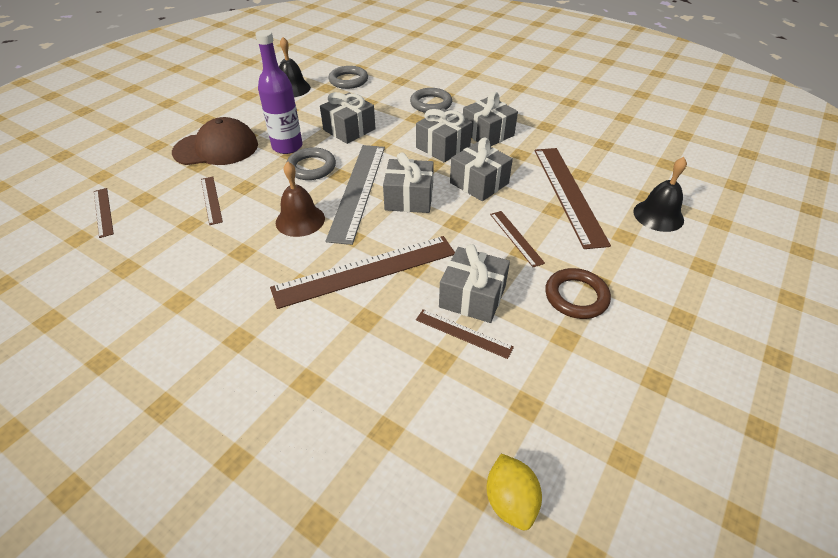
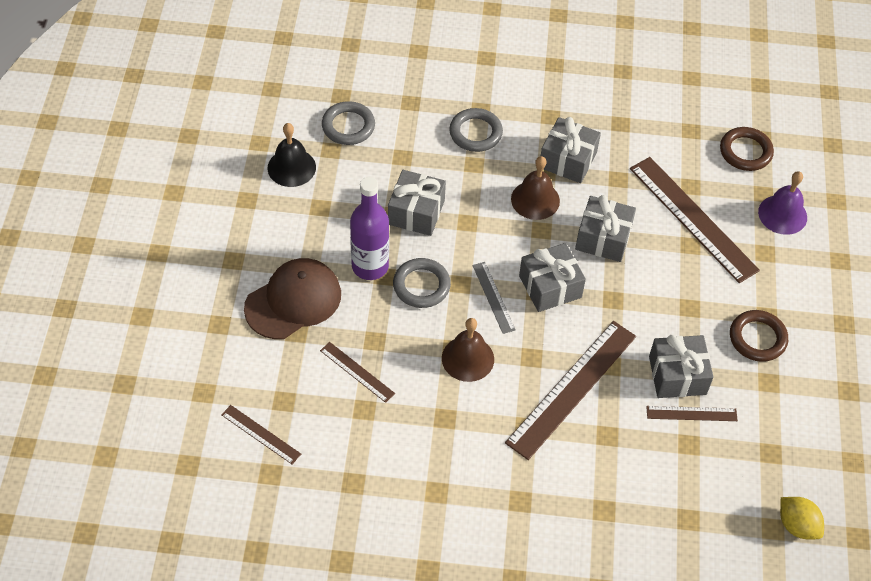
camera: 30 degrees left, 10 degrees up
(358, 190) = (493, 297): grey ruler -> grey ruler, size x0.49
(443, 147) = (535, 200): grey gift -> brown bell
(516, 238) = (676, 294): brown ruler -> none
(645, 168) = (745, 152): none -> brown ring
(658, 215) = (782, 214): black bell -> purple bell

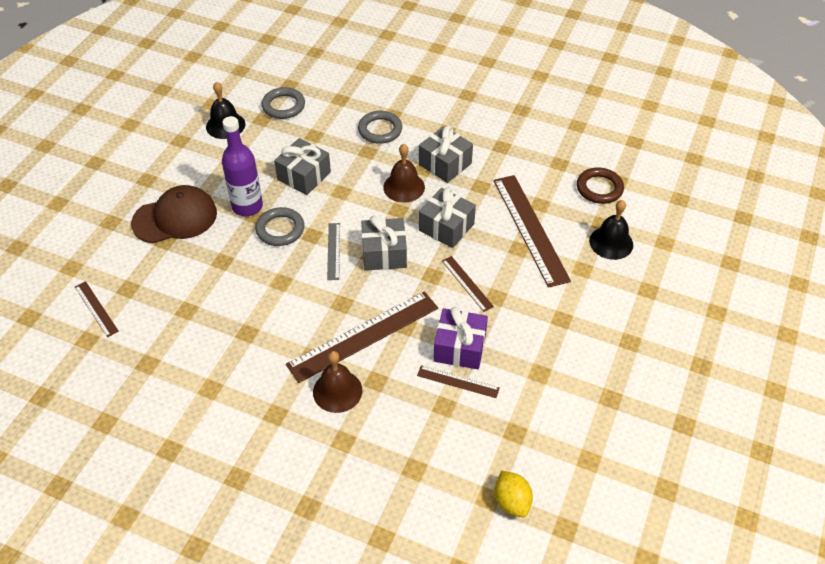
camera: 20 degrees right, 5 degrees down
(357, 372) = (196, 281): brown ruler -> brown ruler (467, 283)
(468, 358) = (289, 292): brown bell -> brown bell (337, 391)
(677, 375) = (460, 347): grey gift -> purple gift
(757, 338) = (545, 335): brown ring -> none
(782, 214) = (611, 242): purple bell -> black bell

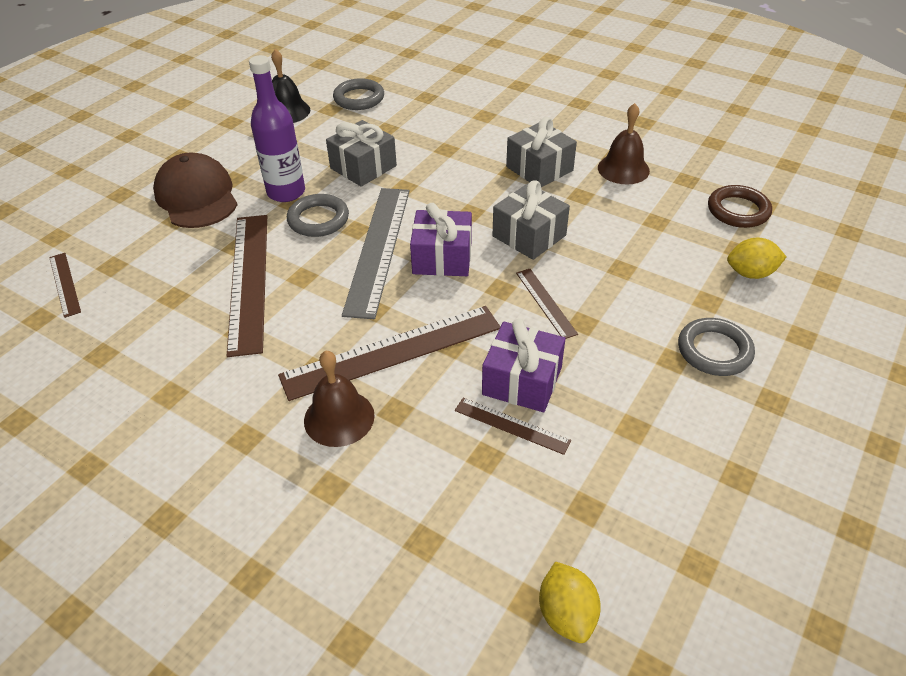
camera: 10 degrees right, 5 degrees down
(175, 218) = (196, 196): brown cap -> brown cap turned 105 degrees counterclockwise
(333, 251) = (378, 249): grey ruler -> grey ruler, size x2.05
(380, 130) = (466, 129): grey ring -> grey ring (714, 351)
(384, 253) = (442, 257): grey gift -> purple gift
(404, 187) = (483, 188): brown bell -> brown bell (623, 169)
(530, 229) = (640, 247): brown ruler -> brown ruler (249, 280)
(611, 242) = (750, 273): black bell -> yellow lemon

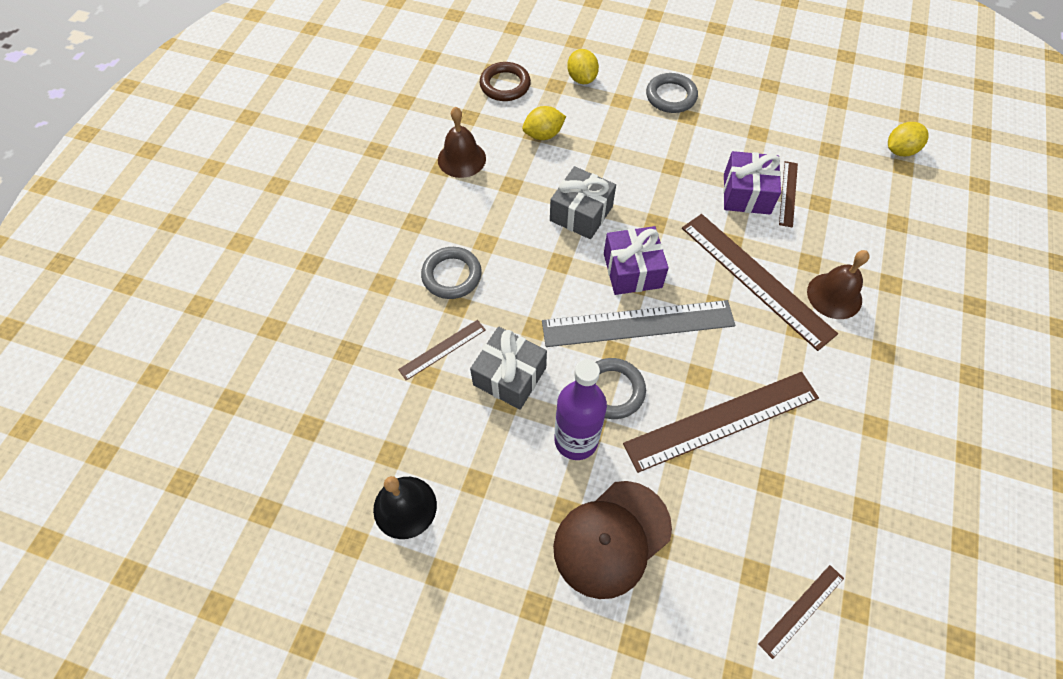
camera: 105 degrees left, 15 degrees up
(359, 98) = (360, 427): grey ring -> grey ring (452, 275)
(539, 169) = (476, 220): grey gift -> none
(545, 302) = (660, 191): brown ruler -> brown ruler (442, 349)
(652, 227) = (543, 135): none -> yellow lemon

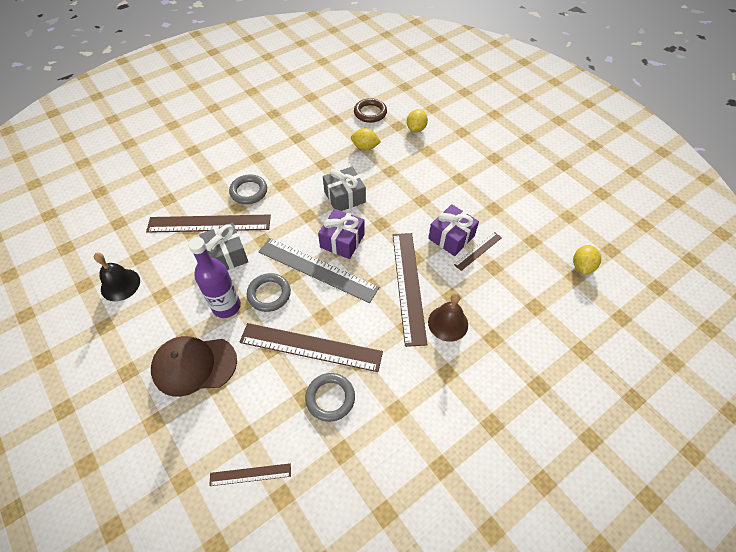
camera: 35 degrees right, 5 degrees down
(442, 349) = (209, 223): brown ruler -> brown ruler, size x2.05
(461, 159) = (310, 138): brown bell -> none
(671, 96) = (459, 162): grey ring -> grey ring (330, 398)
(900, 150) = (582, 266): yellow lemon -> yellow lemon turned 75 degrees counterclockwise

